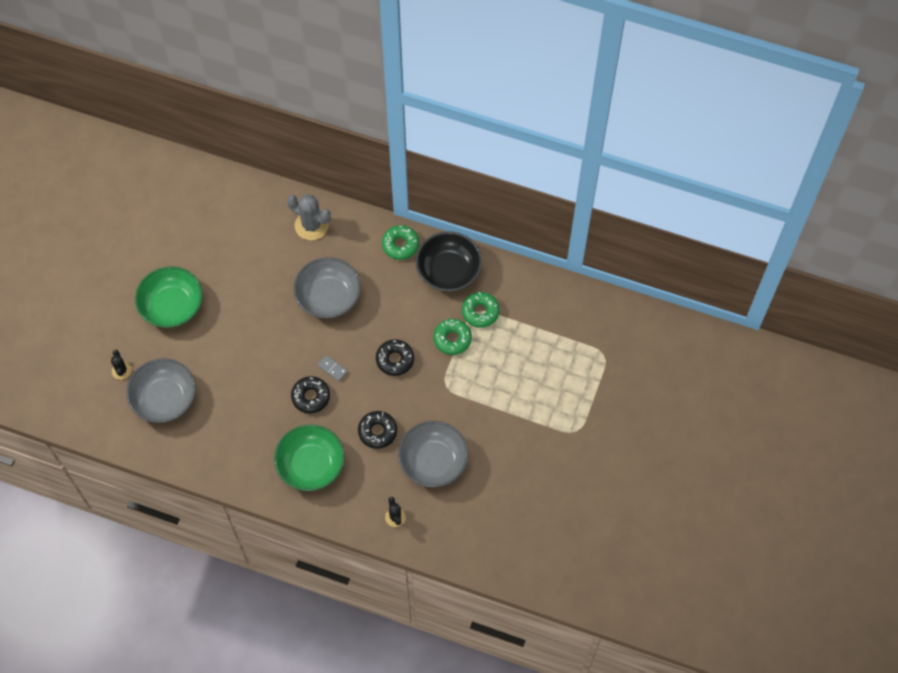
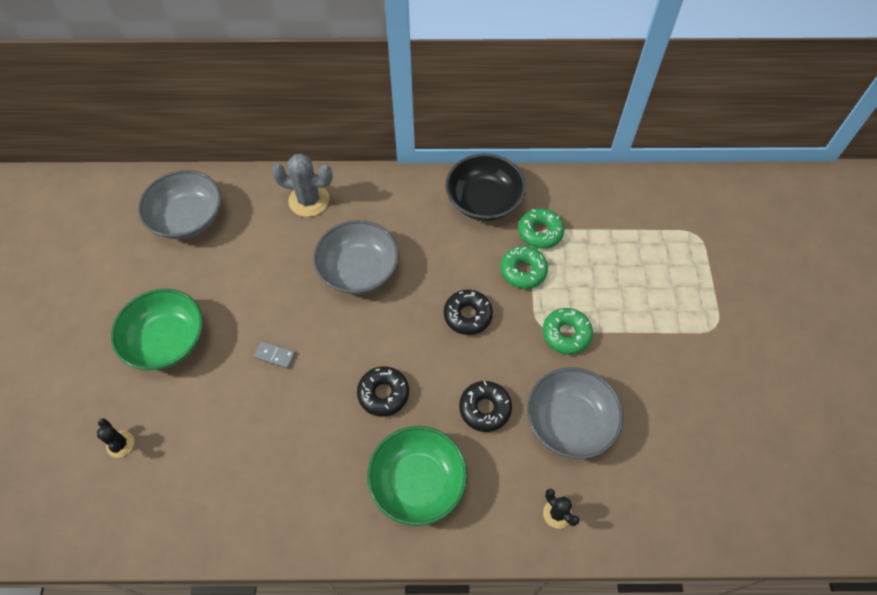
camera: 20 degrees left, 5 degrees down
(164, 398) = (190, 461): grey bowl -> grey bowl (188, 218)
(332, 368) = (397, 350): grey domino -> grey domino (275, 355)
(400, 245) = (418, 191): green donut -> green donut (566, 334)

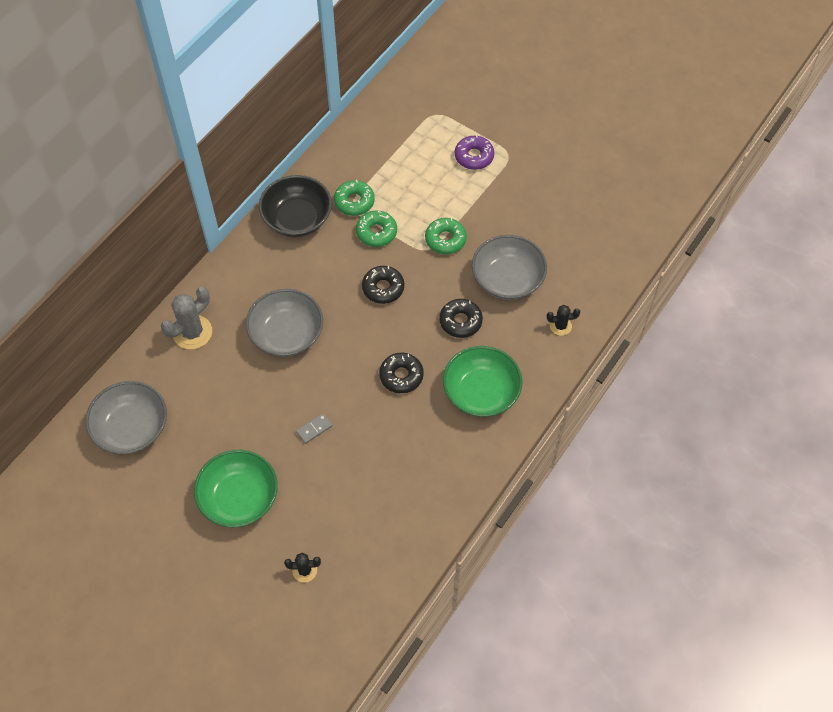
camera: 55 degrees left, 0 degrees up
(683, 298) = (474, 156): none -> purple donut

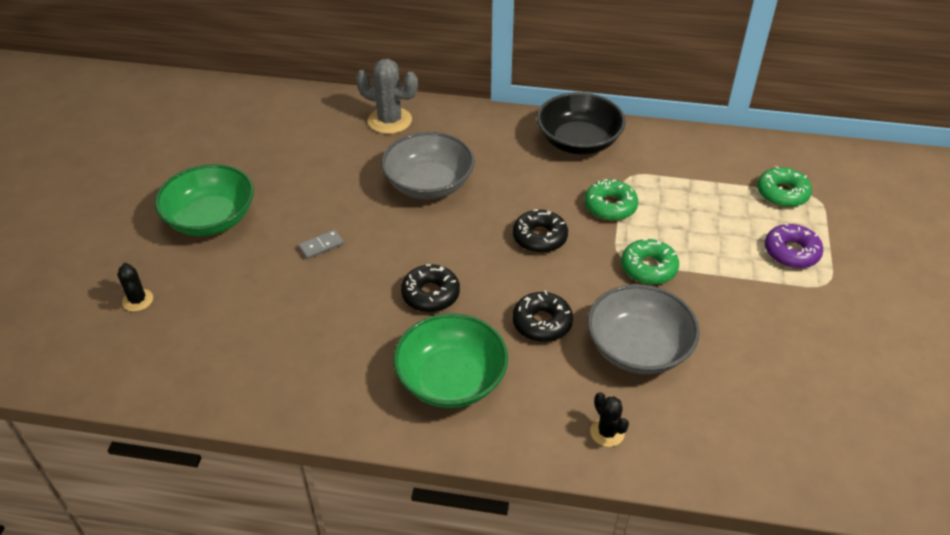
camera: 65 degrees right, 15 degrees down
(131, 428) = (260, 121): grey bowl -> none
(314, 429) = (321, 246): grey domino -> grey domino turned 60 degrees counterclockwise
(354, 202) = (635, 175): green donut -> green donut (782, 193)

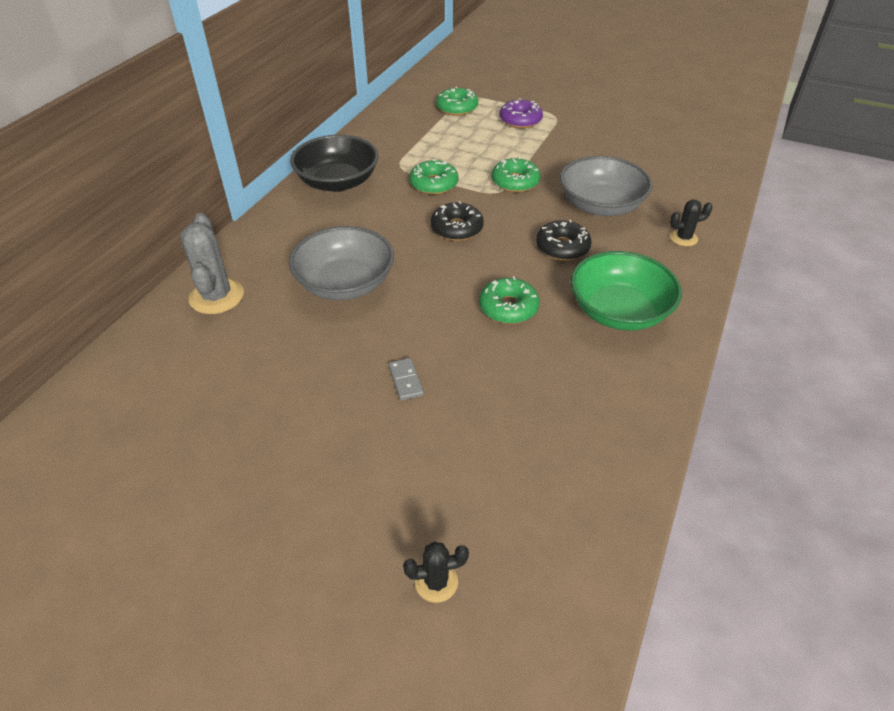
camera: 75 degrees left, 0 degrees up
(211, 219) = (306, 486): green bowl -> none
(390, 121) = (216, 296): grey cactus -> grey cactus turned 45 degrees counterclockwise
(430, 294) = (508, 307): black donut -> green donut

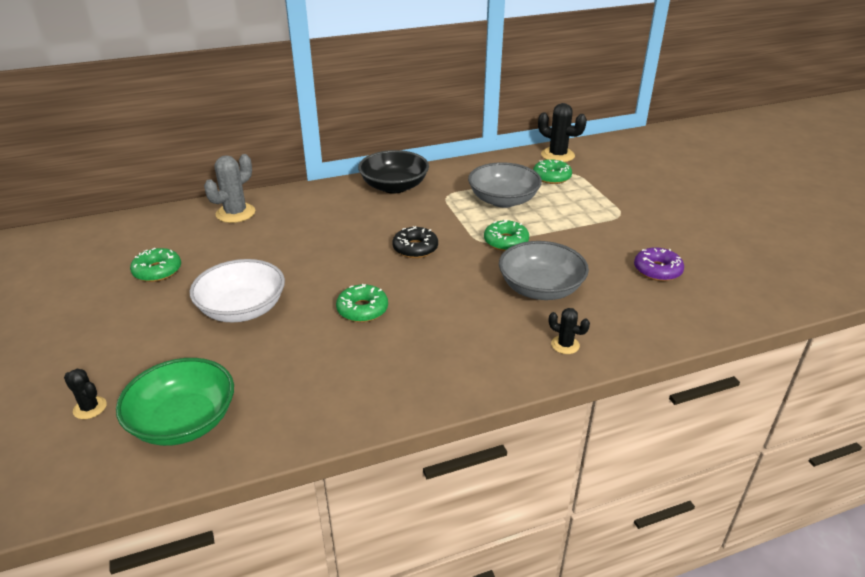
camera: 45 degrees right, 10 degrees down
(345, 284) = (301, 242): grey bowl -> grey bowl (503, 200)
(405, 380) = (242, 309): grey domino -> white bowl
(430, 86) = (557, 155): none -> black cactus
(434, 184) = (449, 216): green donut -> green donut (157, 271)
(520, 120) = (585, 205): purple donut -> purple donut (657, 270)
(562, 247) = (462, 297): black donut -> none
(619, 311) = (425, 357): green bowl -> green bowl (184, 421)

